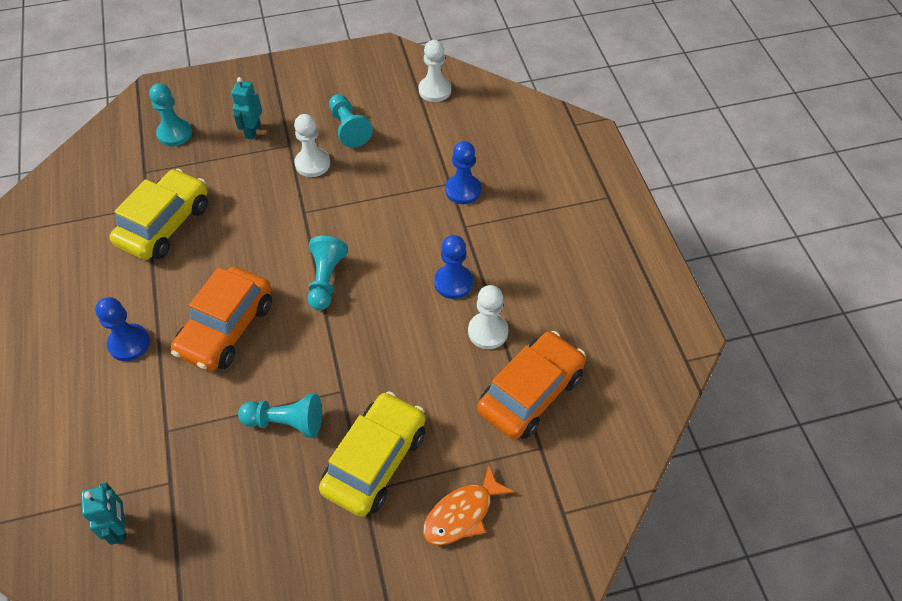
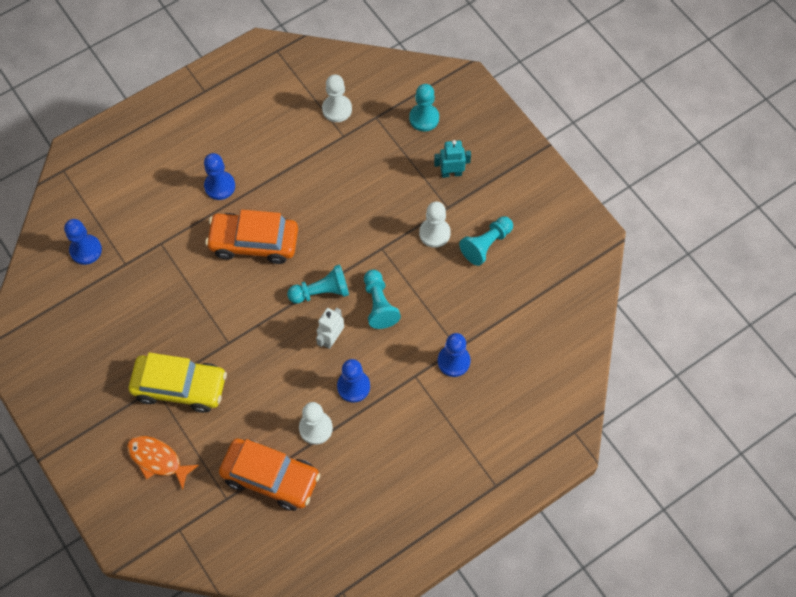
camera: 70 degrees right, 10 degrees up
(120, 528) = (86, 250): turquoise robot -> blue pawn
(165, 224) = (331, 156): yellow car -> none
(286, 422) = (191, 316): turquoise pawn -> turquoise pawn (379, 304)
(387, 286) = (331, 338): none -> white robot
(435, 90) = (564, 297): white pawn -> white pawn (337, 109)

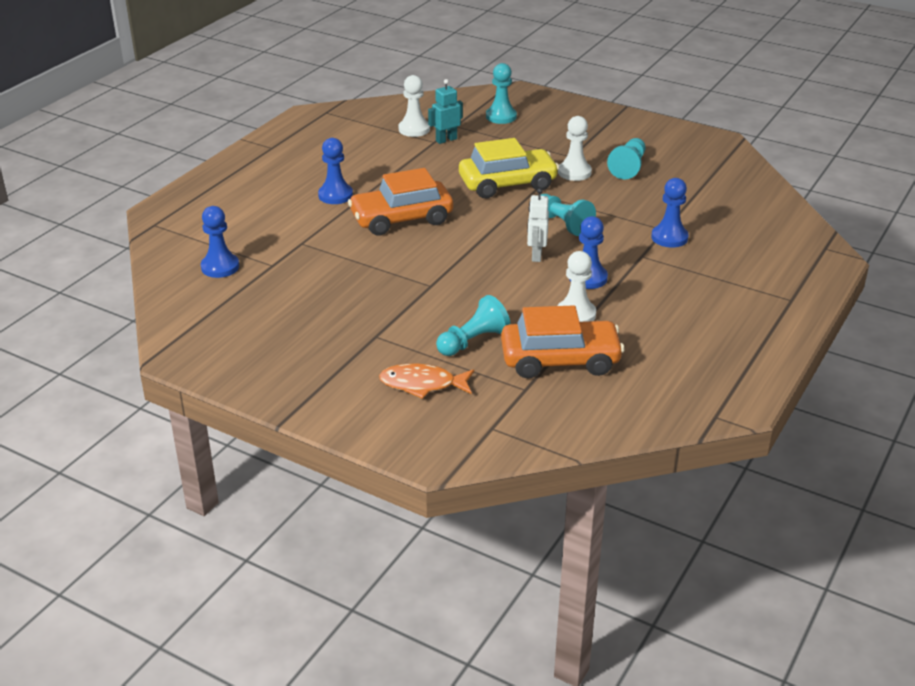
camera: 25 degrees left, 30 degrees down
(180, 387) = (403, 327): yellow car -> yellow car (507, 184)
(321, 292) = (498, 230): turquoise pawn -> turquoise pawn (473, 341)
(451, 173) = (556, 138): turquoise robot -> turquoise robot (446, 140)

